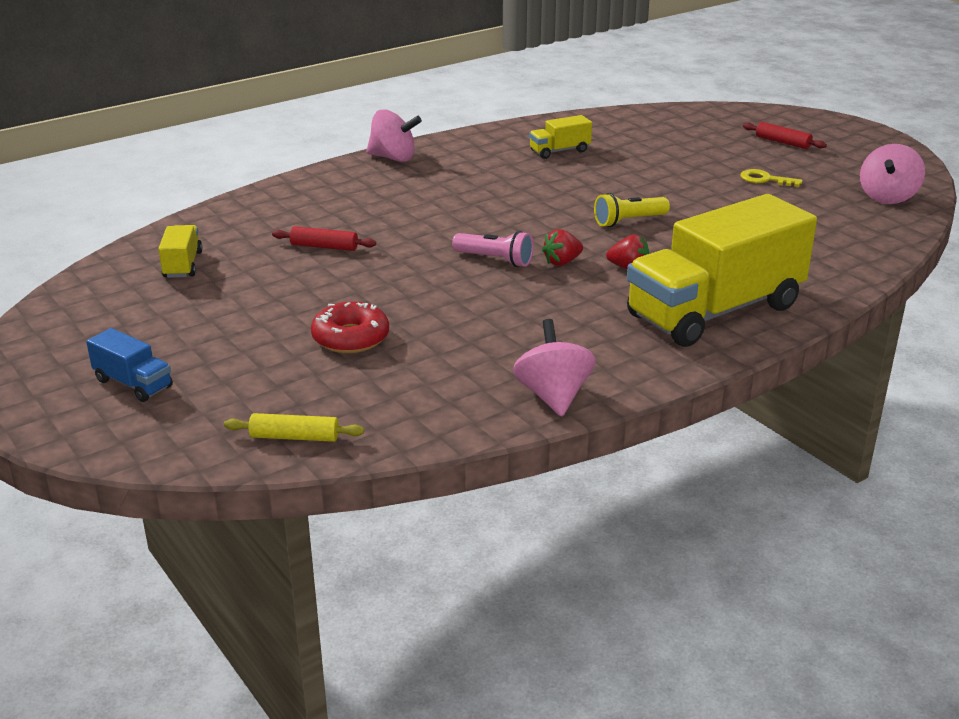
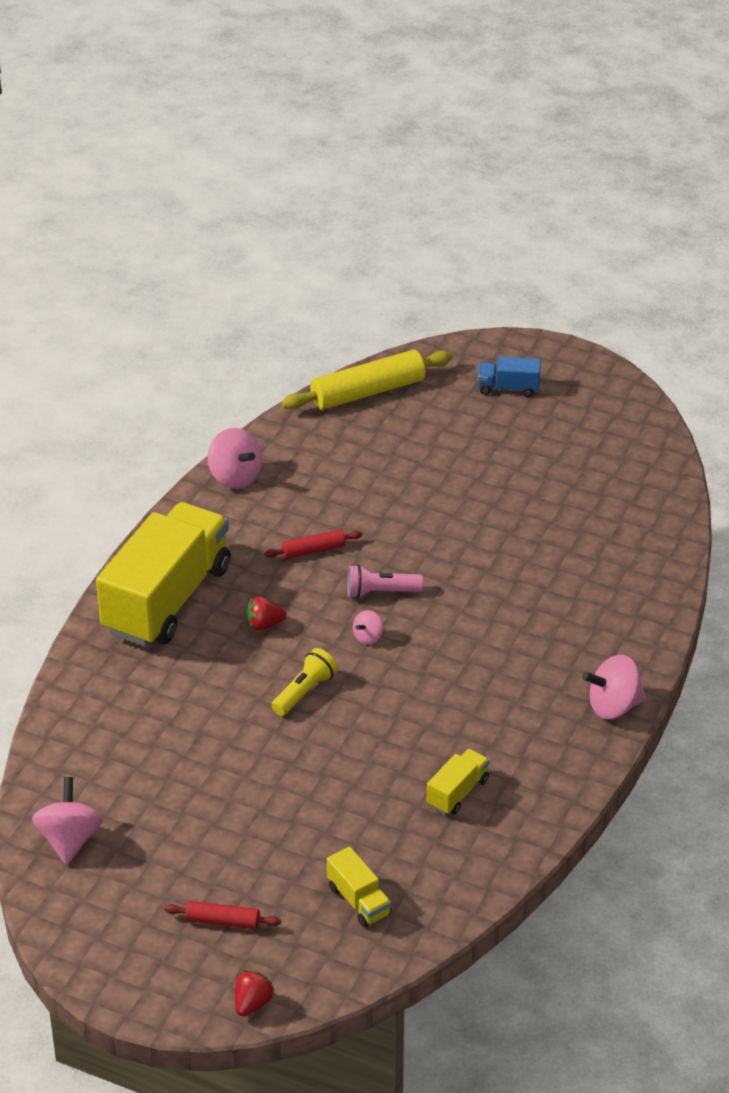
camera: 150 degrees right, 10 degrees up
(183, 265) = (616, 491): yellow truck -> yellow truck (358, 901)
(294, 437) = (367, 392): yellow rolling pin -> yellow rolling pin, size x1.97
(324, 246) = (533, 553): red rolling pin -> red rolling pin (313, 550)
(350, 338) = (412, 473): red donut -> none
(539, 237) = (368, 637): none -> pink spinning top
(562, 262) = (324, 611): red strawberry -> red strawberry (252, 1004)
(765, 179) = (209, 824): yellow key -> none

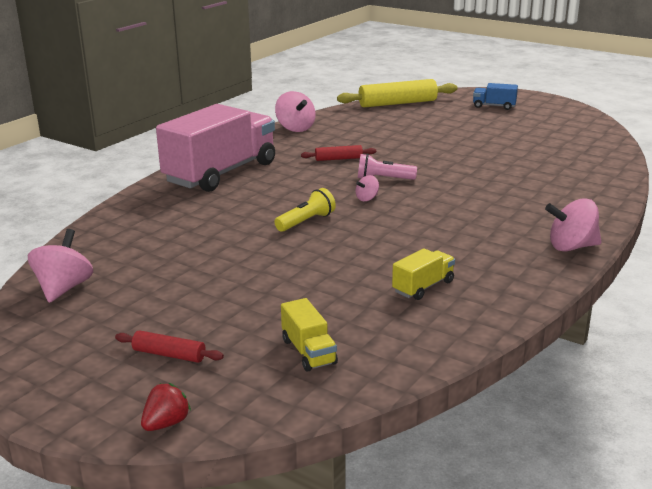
camera: 10 degrees right, 15 degrees down
(167, 599) = (221, 173): yellow truck -> pink truck
(264, 625) = (288, 188): red strawberry -> none

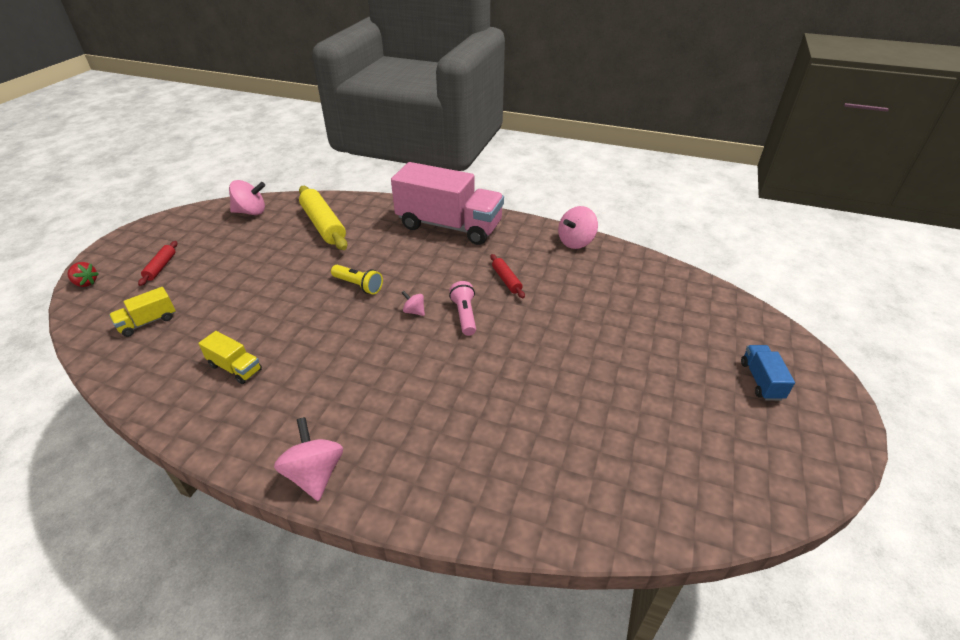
camera: 75 degrees right, 15 degrees up
(397, 103) = (704, 295): yellow rolling pin -> yellow rolling pin (323, 225)

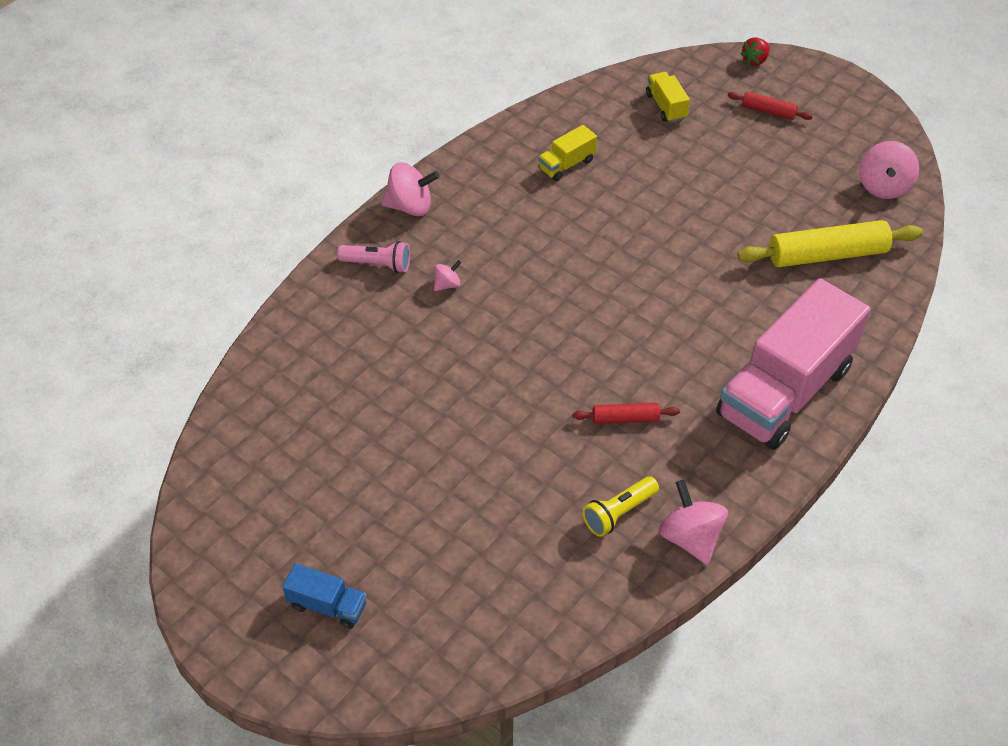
camera: 110 degrees right, 10 degrees up
(358, 285) = (669, 270): yellow flashlight -> yellow flashlight (618, 513)
(414, 311) = (598, 311): pink spinning top -> pink spinning top (447, 284)
(464, 315) = (571, 355): pink flashlight -> pink flashlight (378, 264)

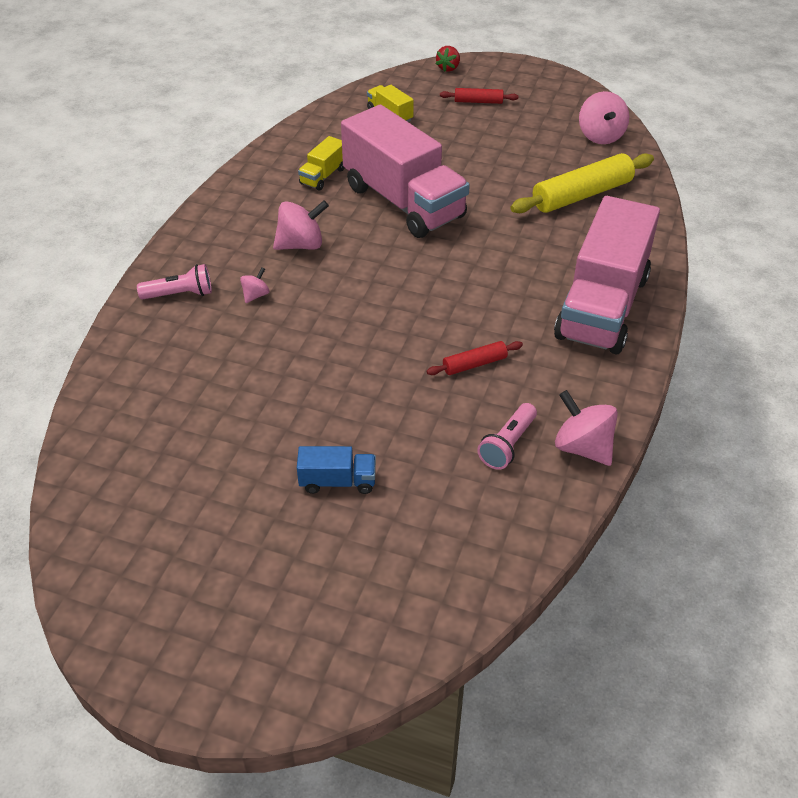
camera: 20 degrees left, 5 degrees down
(327, 605) = (259, 614): blue truck -> blue truck (337, 481)
(410, 207) = (191, 240): pink spinning top -> pink spinning top (301, 245)
(618, 513) = (507, 445): yellow flashlight -> pink flashlight
(635, 216) = (403, 202): none -> pink truck

